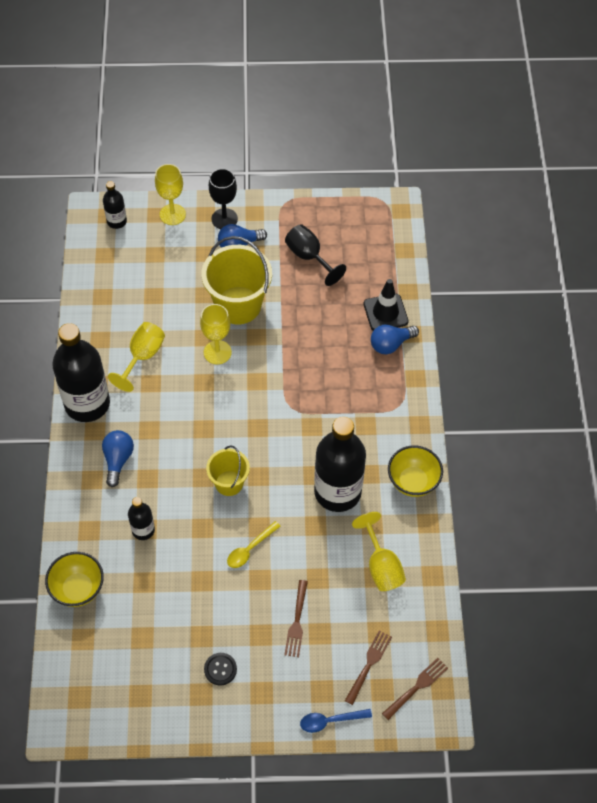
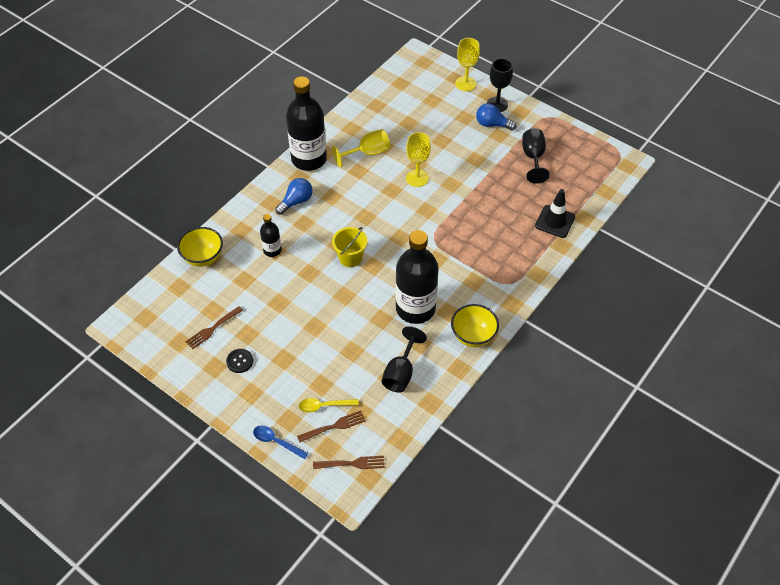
camera: 40 degrees right, 5 degrees down
(116, 221) = (426, 68): black bottle -> none
(238, 305) = (457, 159): yellow bucket -> none
(249, 549) = (326, 304): yellow spoon -> yellow spoon (324, 406)
(296, 621) = (313, 367): brown fork -> brown fork (213, 328)
(381, 566) = (401, 373): yellow goblet -> black goblet
(391, 344) = (539, 243): blue light bulb -> none

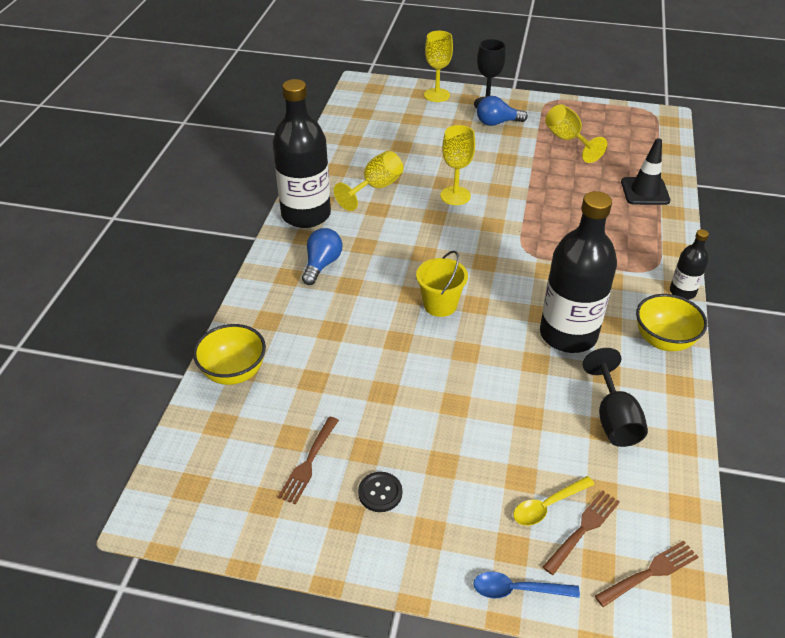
camera: 25 degrees left, 10 degrees down
(272, 250) = (329, 330): black bottle -> black bottle (682, 292)
(533, 158) = (567, 140): black goblet -> yellow goblet

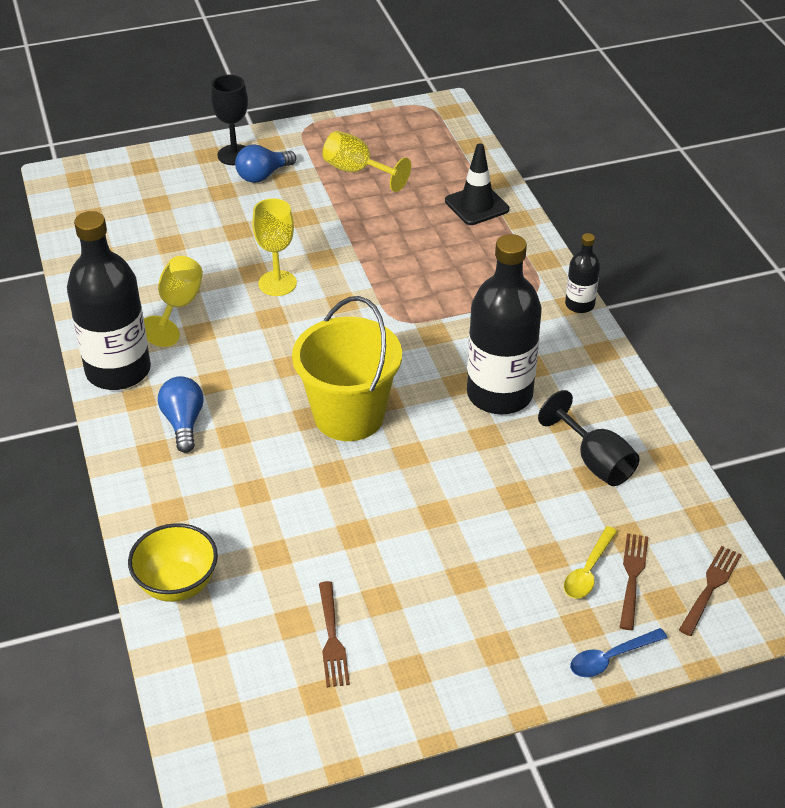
camera: 30 degrees left, 0 degrees up
(380, 493) = (425, 633): black button -> none
(437, 95) = (165, 162): yellow goblet -> none
(440, 305) = (349, 415): yellow bucket -> yellow bucket, size x1.74
(663, 340) = (592, 363): yellow bowl -> none

